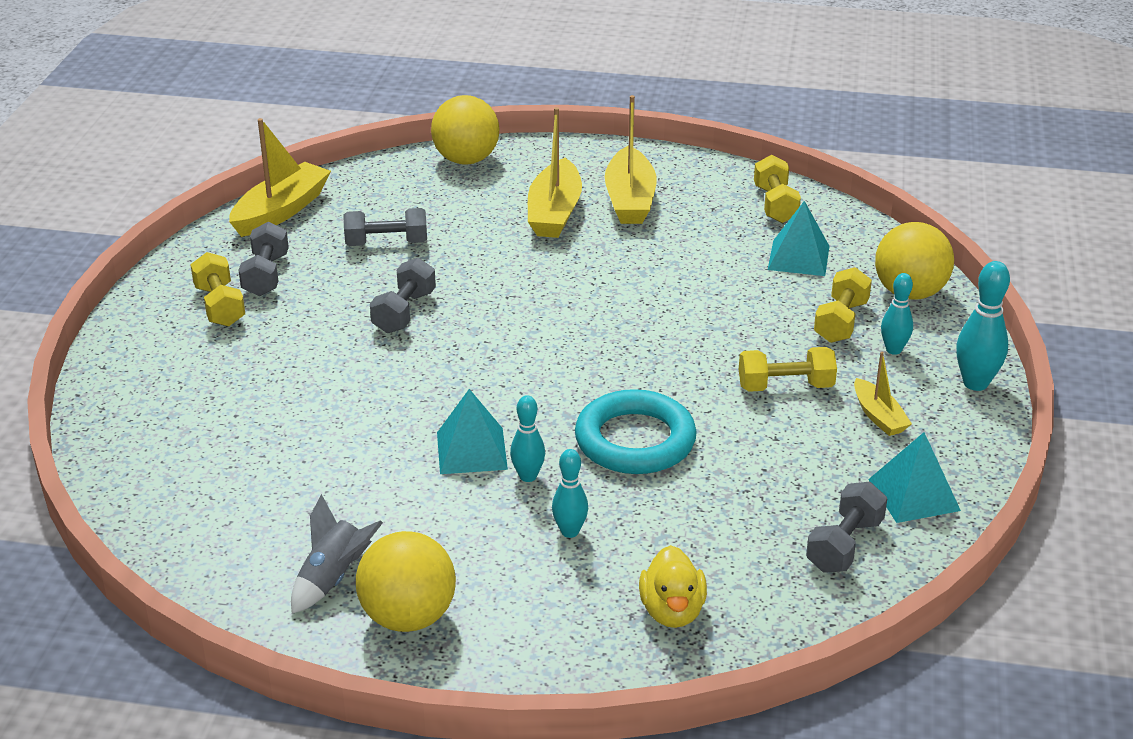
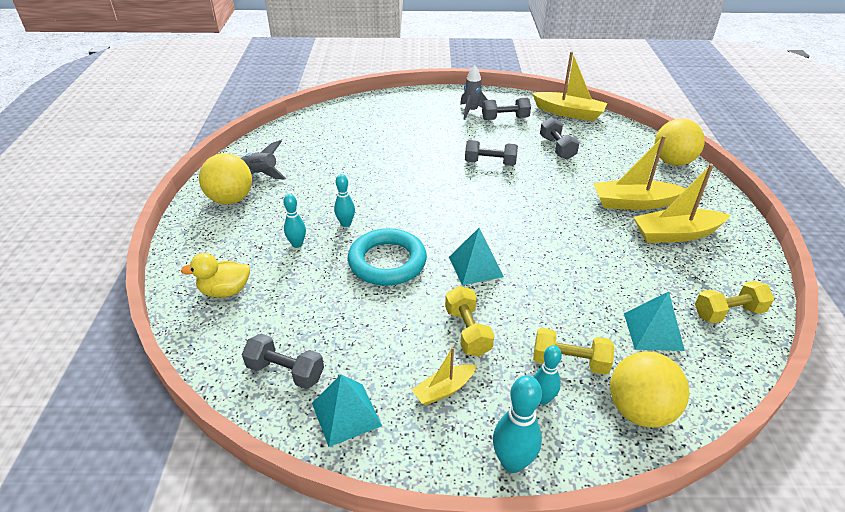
camera: 80 degrees right, 5 degrees up
(220, 306) = (471, 111): yellow dumbbell -> grey rocket
(472, 450) = (366, 202): turquoise pyramid -> turquoise pyramid (475, 267)

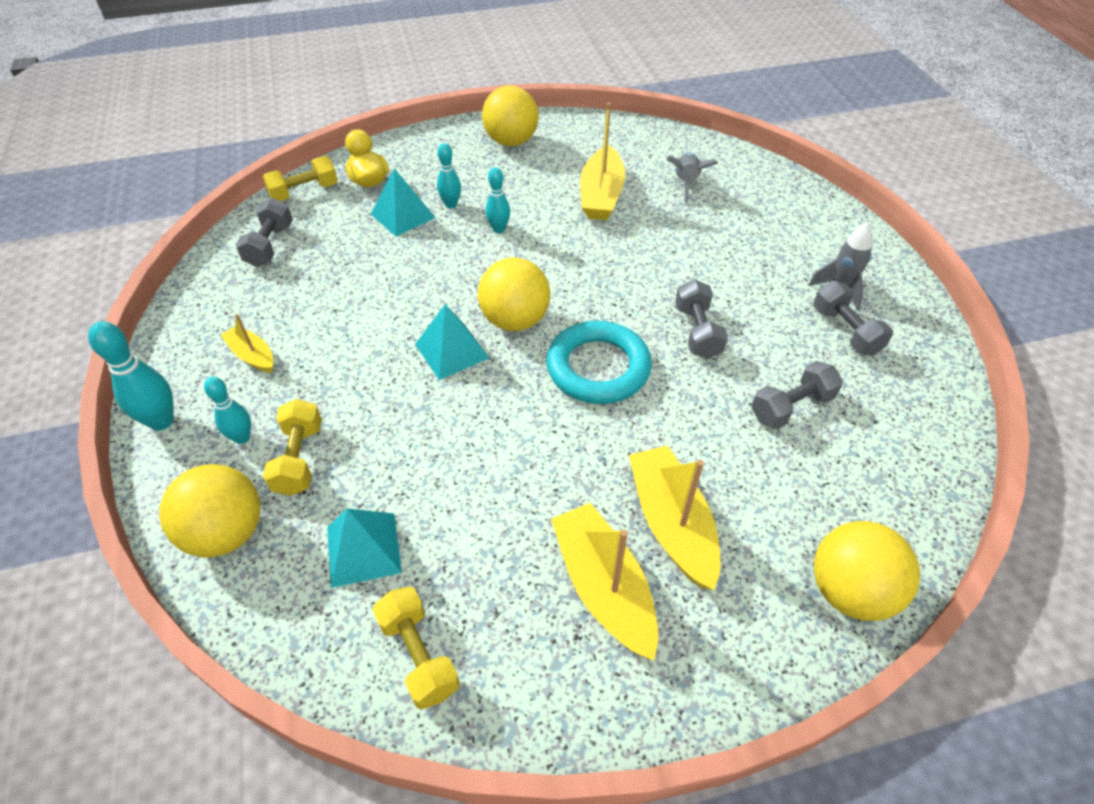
camera: 75 degrees right, 10 degrees up
(260, 174) = (565, 147): grey rocket -> grey rocket (686, 184)
(346, 414) = (221, 294): turquoise pyramid -> turquoise pyramid (403, 215)
(387, 262) = (440, 275): turquoise ring -> turquoise ring (598, 368)
(453, 232) = (515, 320): none -> yellow ball
(467, 331) = (338, 361): yellow dumbbell -> yellow dumbbell (304, 192)
(569, 113) = (931, 415): yellow boat -> yellow boat (601, 195)

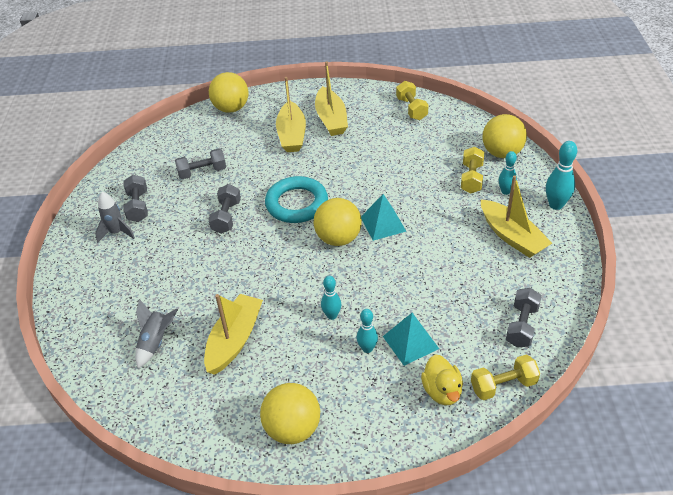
camera: 165 degrees left, 5 degrees down
(252, 355) = (512, 236): yellow boat -> yellow boat, size x1.79
(363, 549) = (435, 141): turquoise pyramid -> none

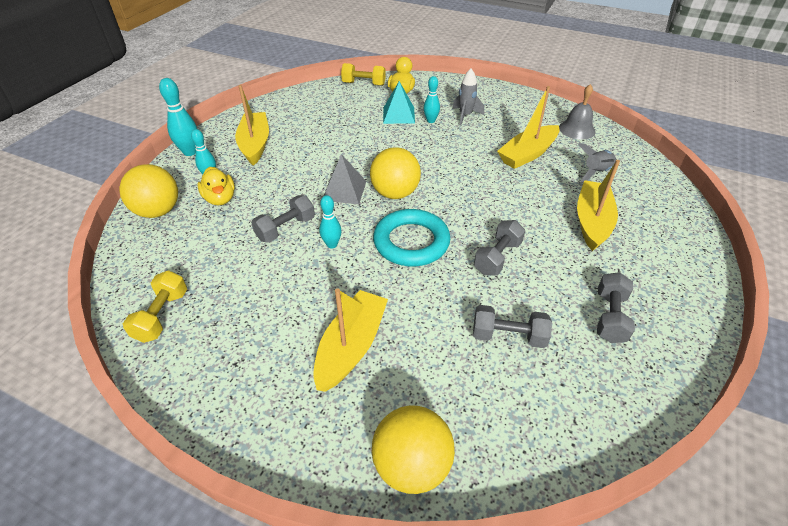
camera: 155 degrees left, 0 degrees up
(116, 233) = (639, 290): grey rocket -> grey rocket (465, 116)
(185, 411) = (577, 129): none -> grey bell
(292, 428) = (505, 103): yellow ball -> none
(331, 119) = (276, 350): yellow boat -> yellow boat (592, 221)
(332, 315) = (442, 144): turquoise bowling pin -> turquoise bowling pin (332, 244)
(383, 224) = (344, 190): turquoise pyramid -> grey pyramid
(471, 178) = (220, 199): yellow dumbbell -> yellow duck
(522, 326) = (319, 101): grey dumbbell -> grey dumbbell (286, 229)

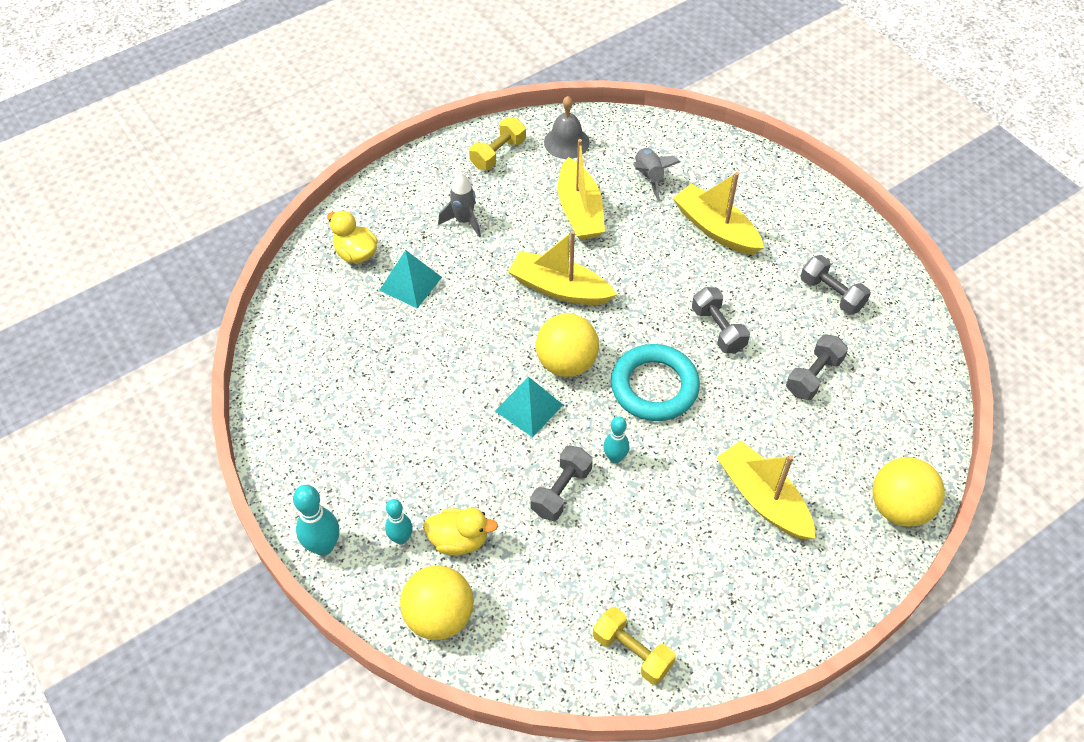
camera: 60 degrees left, 10 degrees up
(255, 144) = (361, 464): yellow boat -> yellow boat (559, 288)
(286, 229) = (561, 491): grey dumbbell -> grey dumbbell turned 45 degrees clockwise
(344, 190) = (528, 408): grey pyramid -> turquoise pyramid
(364, 84) = (301, 283): yellow dumbbell -> yellow dumbbell (498, 154)
(431, 121) = (448, 259): turquoise bowling pin -> none

